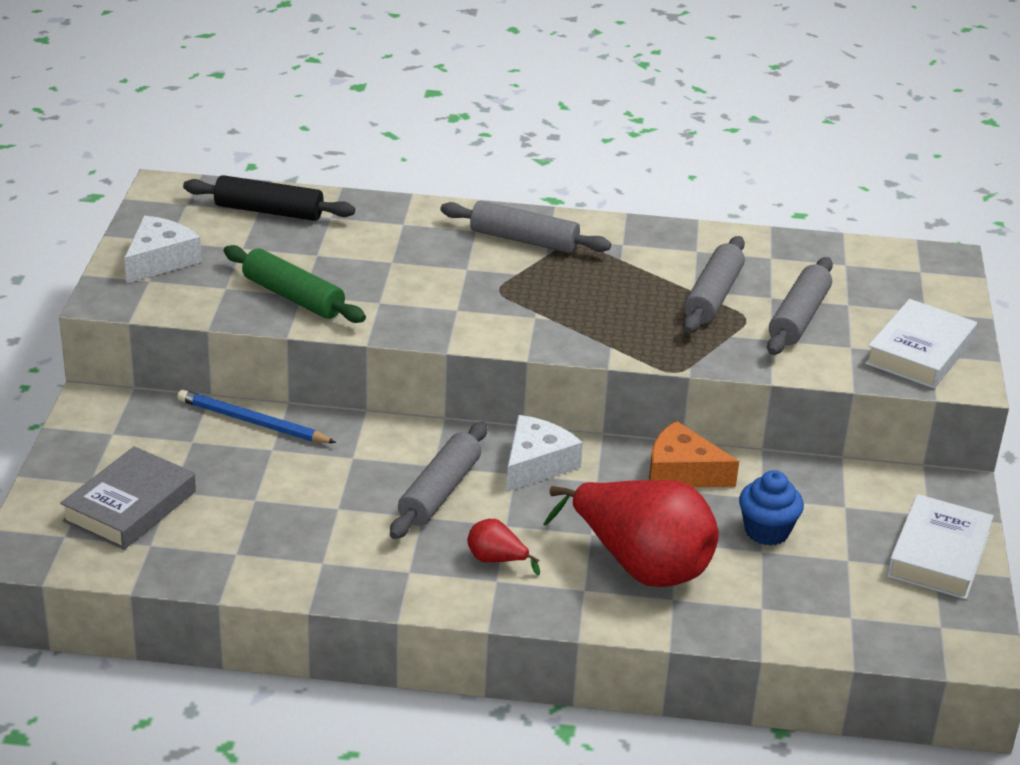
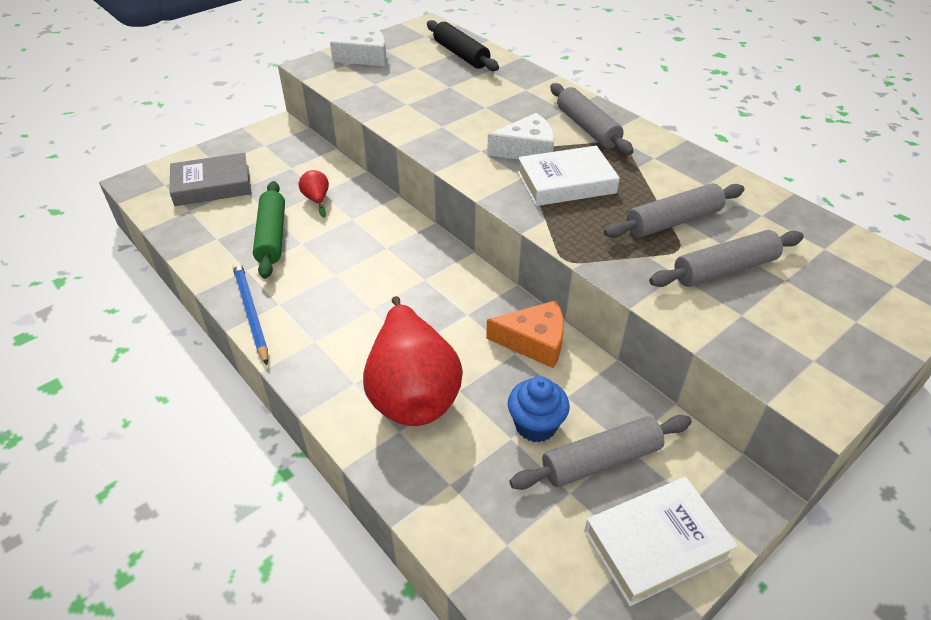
camera: 45 degrees right, 10 degrees up
(252, 422) = (333, 172): blue pencil -> blue pencil (250, 312)
(293, 297) = (400, 103): green rolling pin -> green rolling pin (272, 236)
(439, 491) = (366, 265): grey rolling pin -> grey rolling pin (601, 460)
(497, 560) = (333, 328): red pear -> red pear (317, 200)
(536, 464) = (446, 280): white cheese -> white cheese (527, 150)
(682, 472) = (534, 341): orange cheese -> orange cheese turned 120 degrees clockwise
(919, 352) = (804, 352): white book -> white book (566, 182)

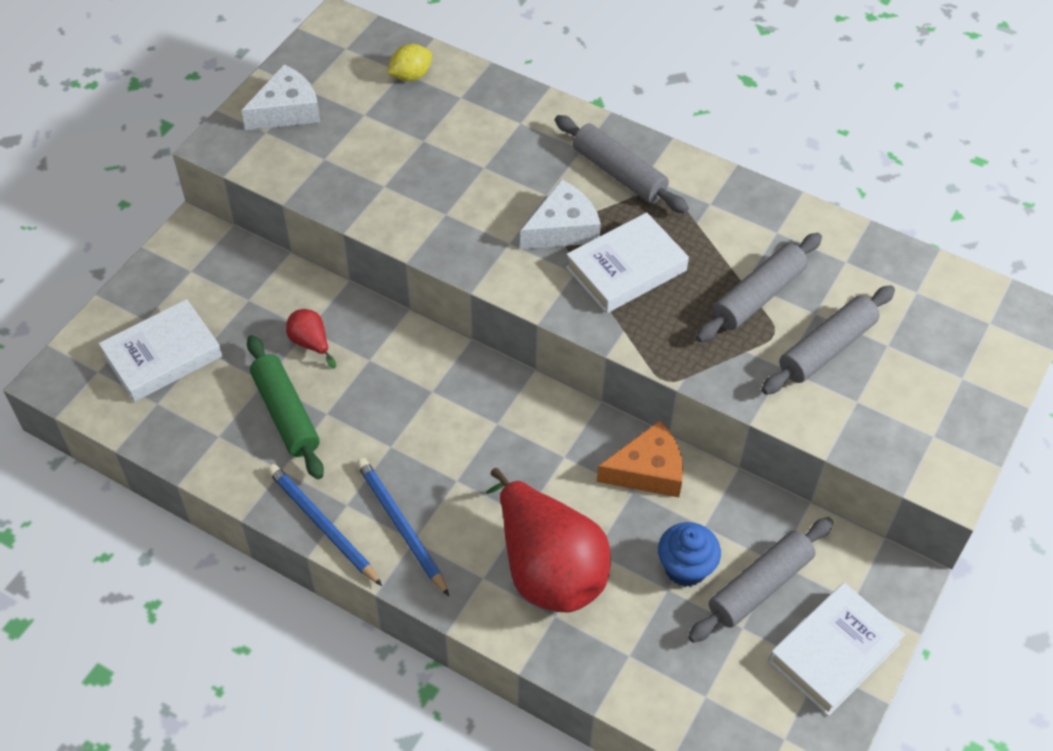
camera: 20 degrees left, 10 degrees up
(212, 185) = (162, 356): grey book -> white book
(310, 329) = (401, 526): none -> blue pencil
(461, 54) = (410, 76): black rolling pin -> yellow lemon

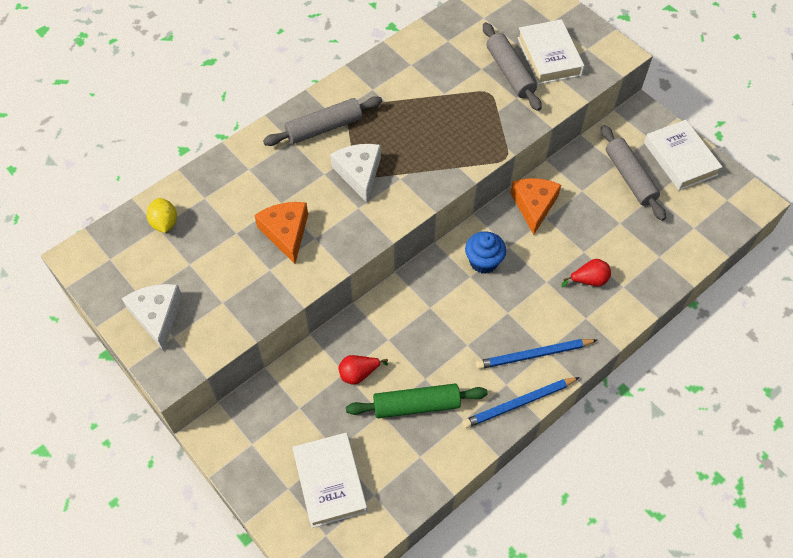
camera: 70 degrees left, 5 degrees up
(442, 185) = (286, 232): none -> orange cheese
(547, 568) = (588, 280): red pear -> red pear, size x0.42
(626, 269) = (409, 150): white book -> white book (549, 56)
(685, 567) = (608, 209): blue cupcake -> blue cupcake (483, 261)
(758, 296) = (458, 91): grey rolling pin -> none

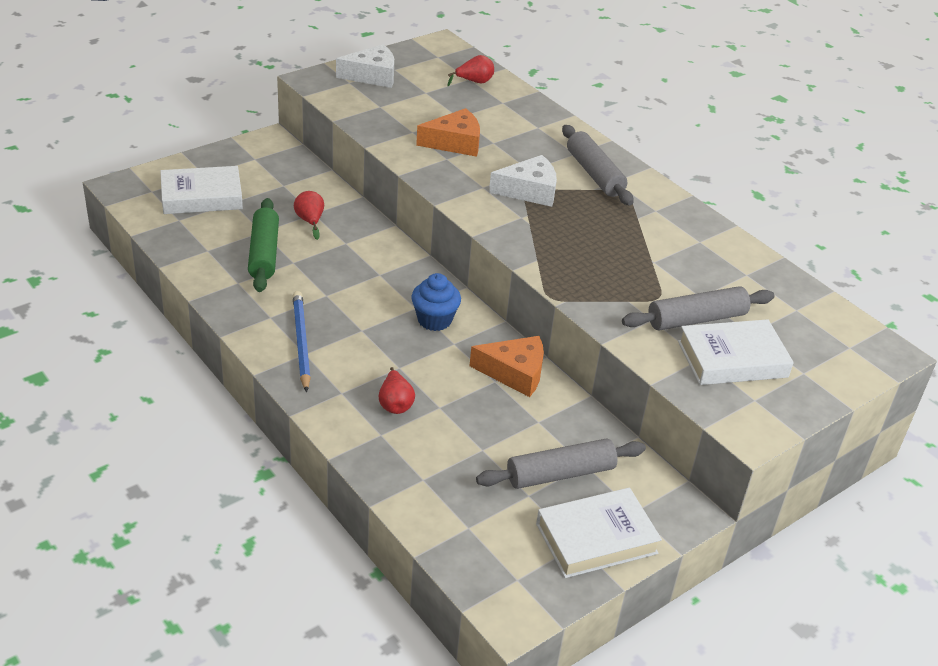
camera: 90 degrees right, 20 degrees down
(165, 223) = (474, 82): yellow lemon -> red pear
(519, 403) = (244, 322): blue pencil -> none

